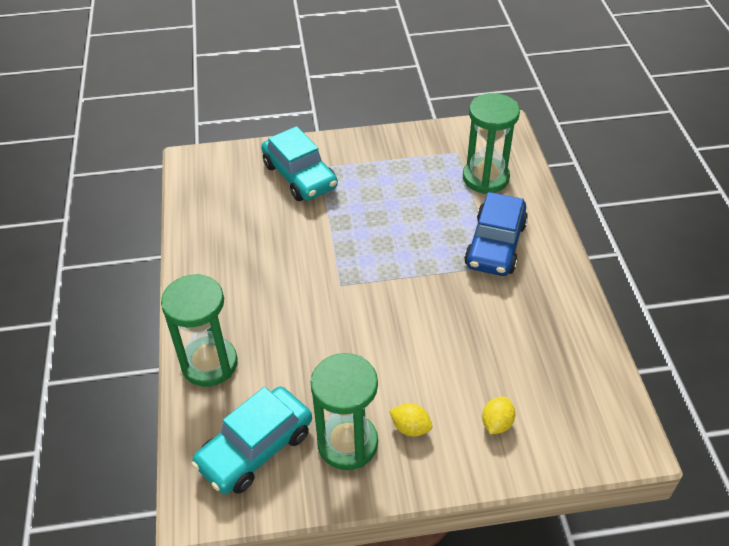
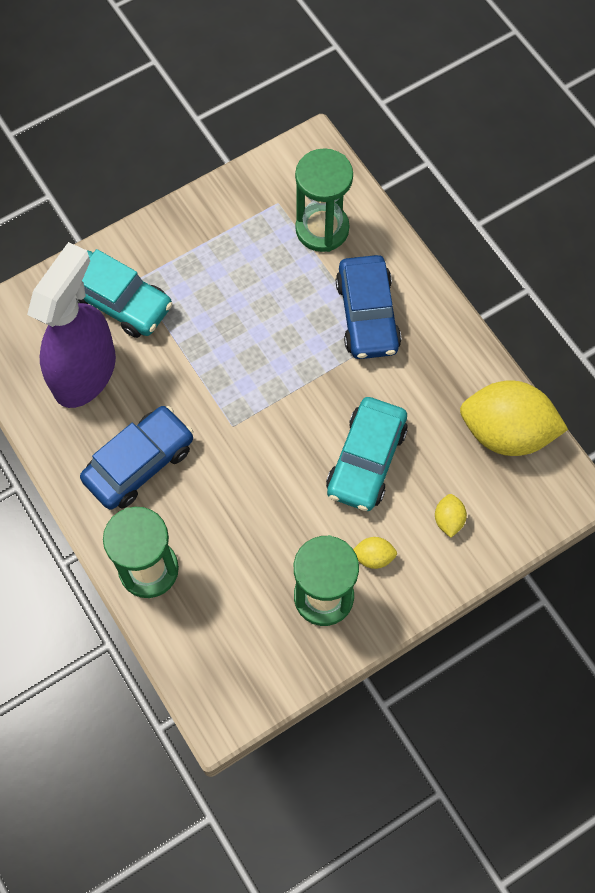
camera: 25 degrees left, 20 degrees up
(246, 212) = (85, 372): none -> purple spray bottle
(249, 285) = (139, 463): none -> blue car
(255, 448) = (241, 638): turquoise car -> turquoise car (366, 460)
(584, 372) = (506, 432): none -> yellow lemon

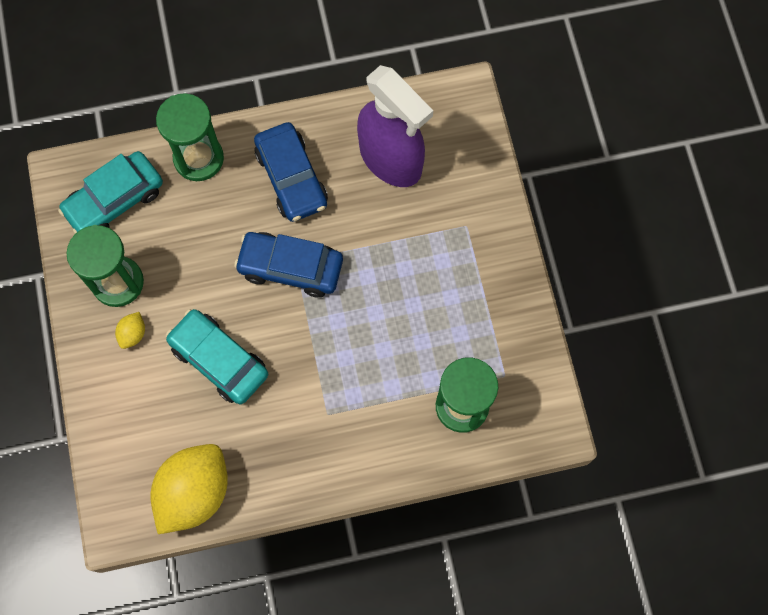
camera: 110 degrees right, 5 degrees up
(119, 301) = (450, 206): turquoise car -> turquoise car (115, 200)
(367, 315) = (357, 414): blue car -> blue car (290, 268)
(448, 520) = (137, 408): yellow lemon -> none

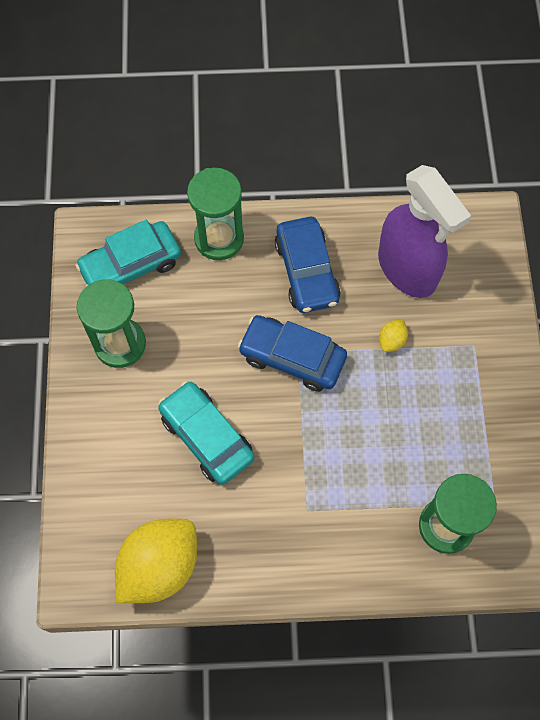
camera: 10 degrees right, 5 degrees down
(133, 334) = (126, 396): yellow lemon -> yellow lemon (391, 340)

